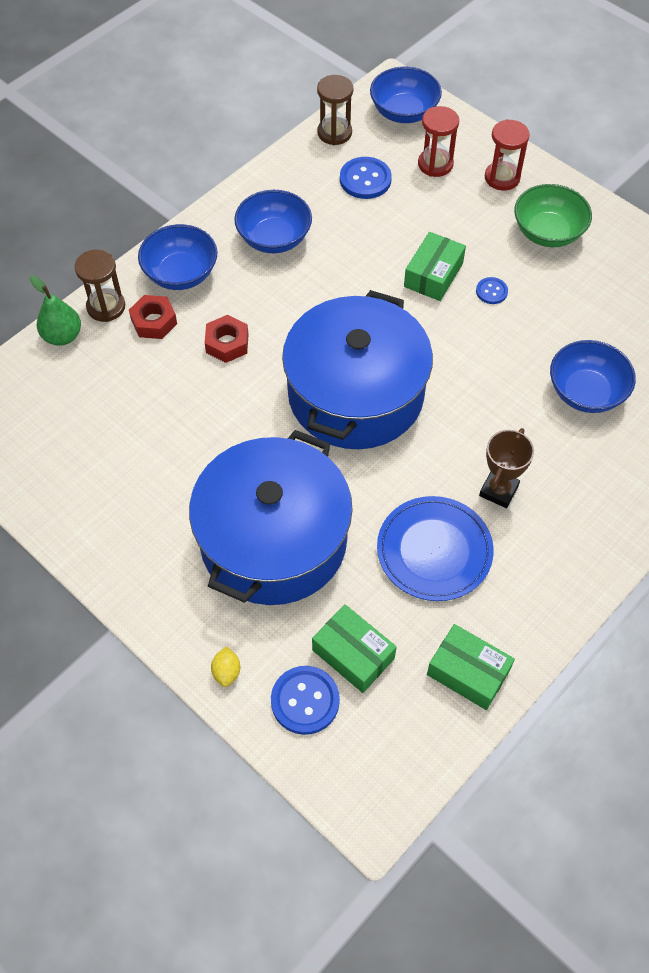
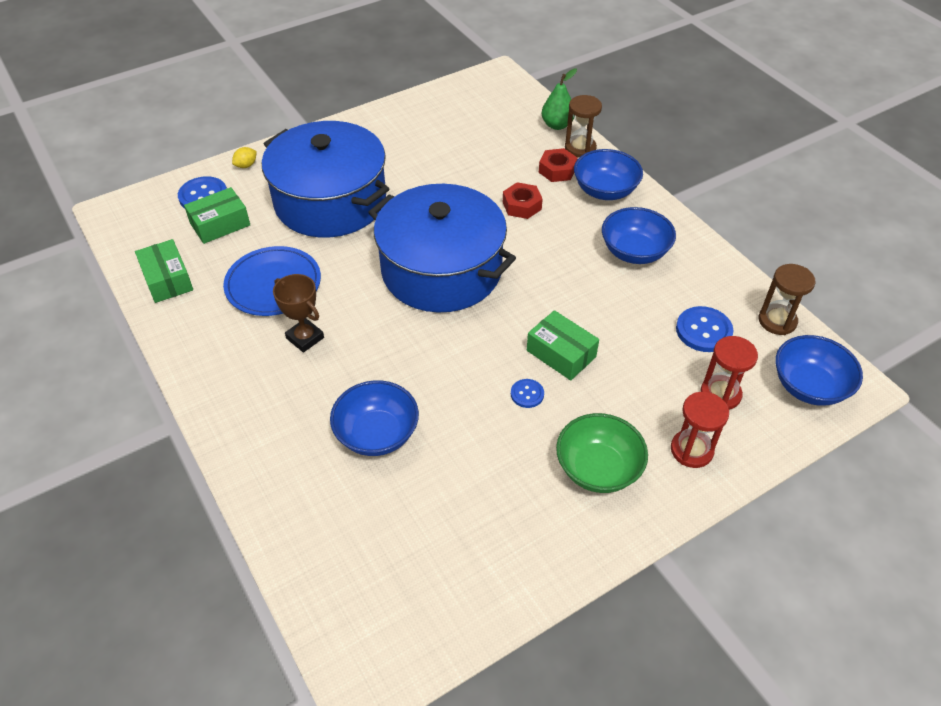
camera: 105 degrees right, 10 degrees down
(226, 672) = (246, 165): yellow lemon -> yellow lemon turned 60 degrees counterclockwise
(468, 672) = (167, 279): green box -> green box turned 75 degrees counterclockwise

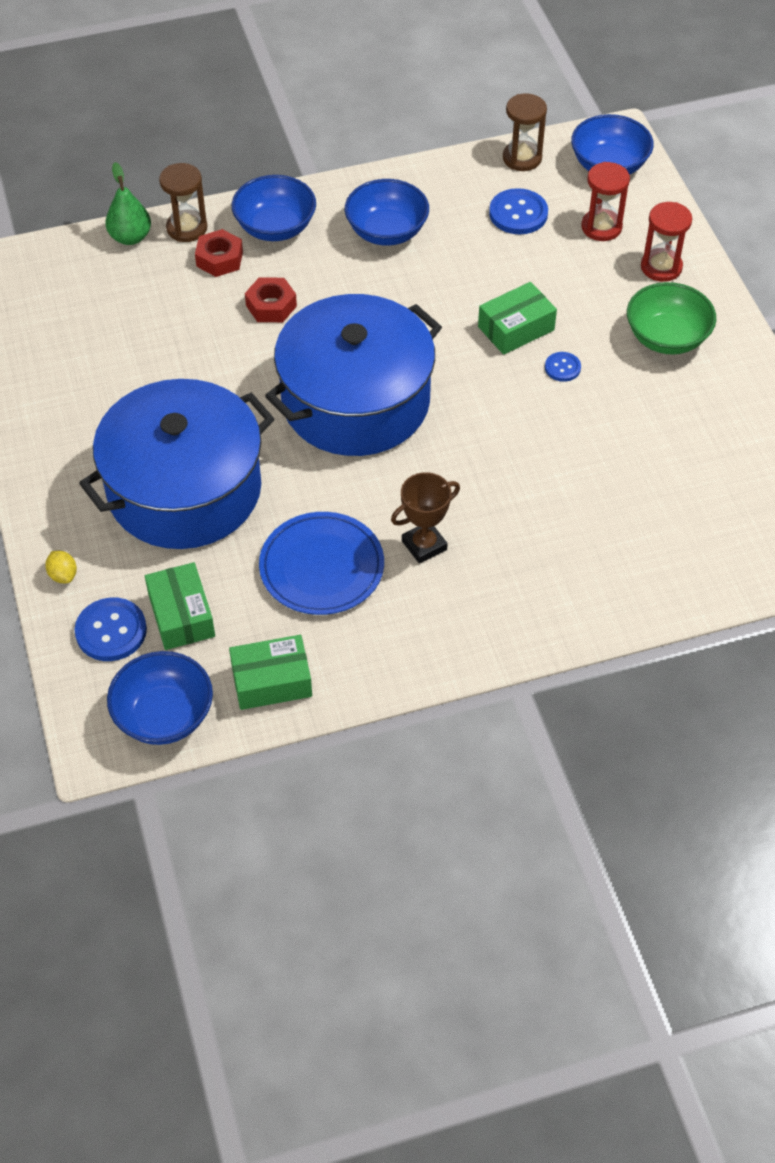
camera: 75 degrees left, 5 degrees up
(377, 434) = (583, 499): blue bowl -> blue bowl (164, 715)

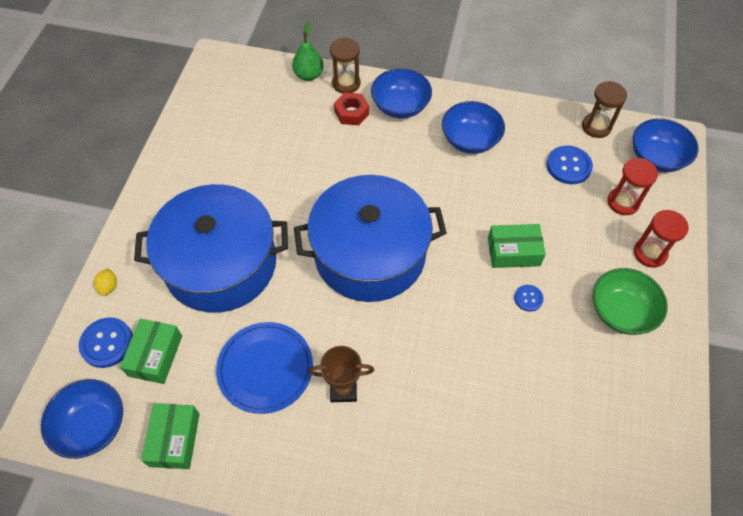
camera: 30 degrees right, 5 degrees up
(271, 306) = (361, 159): red nut -> none
(271, 681) = (175, 439): green box -> green box turned 75 degrees clockwise

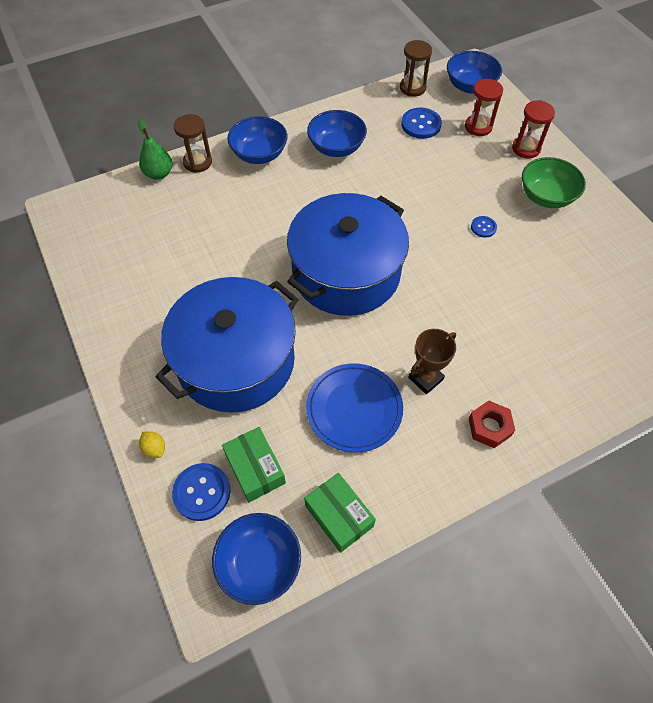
camera: 40 degrees left, 0 degrees up
(351, 113) = (225, 181): red nut -> red nut (489, 427)
(513, 252) = (443, 203): green box -> none

